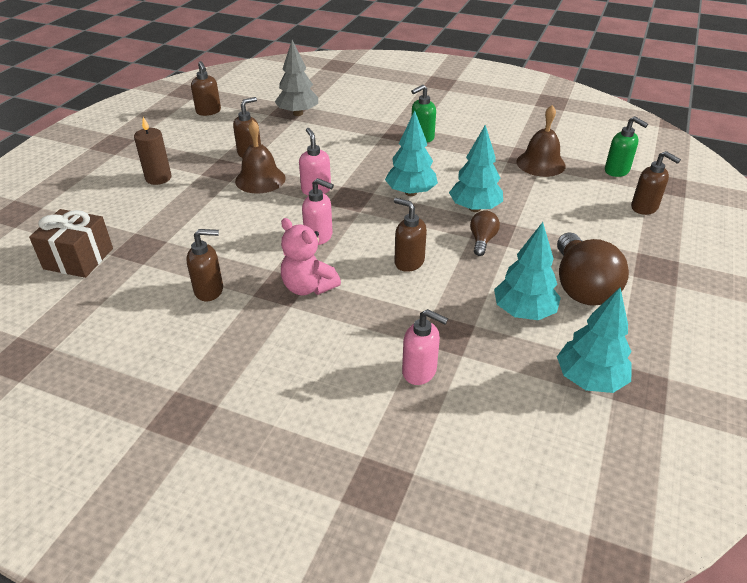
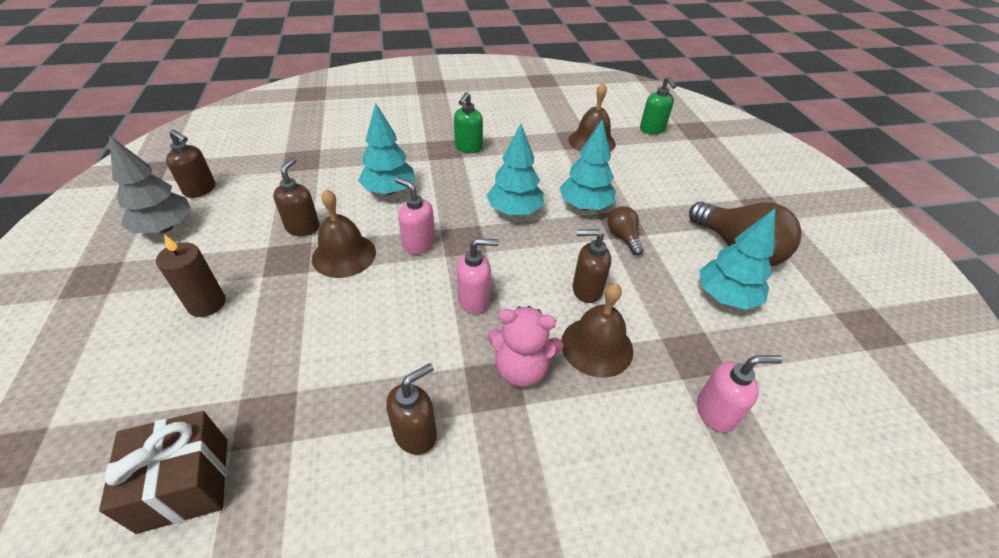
camera: 35 degrees left, 5 degrees up
(298, 113) = (315, 160): grey tree -> grey tree (165, 228)
(376, 297) = (596, 346): none -> brown bell
(589, 379) = (834, 340): turquoise tree -> turquoise tree (389, 191)
(617, 171) = (652, 129): green soap dispenser -> green soap dispenser turned 60 degrees clockwise
(644, 208) = (703, 156): brown soap dispenser -> none

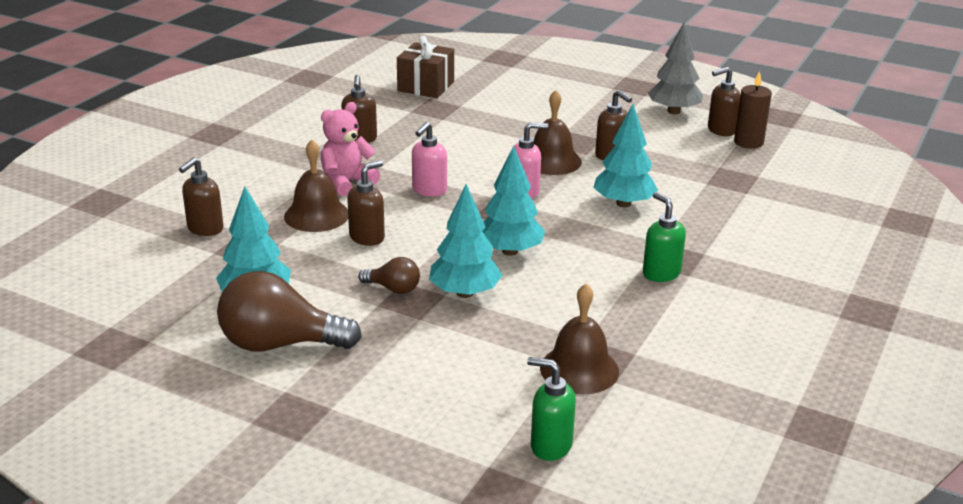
camera: 130 degrees right, 15 degrees down
(207, 304) = (559, 110): brown candle -> brown candle (748, 142)
(716, 412) = (205, 229): pink soap dispenser -> brown soap dispenser

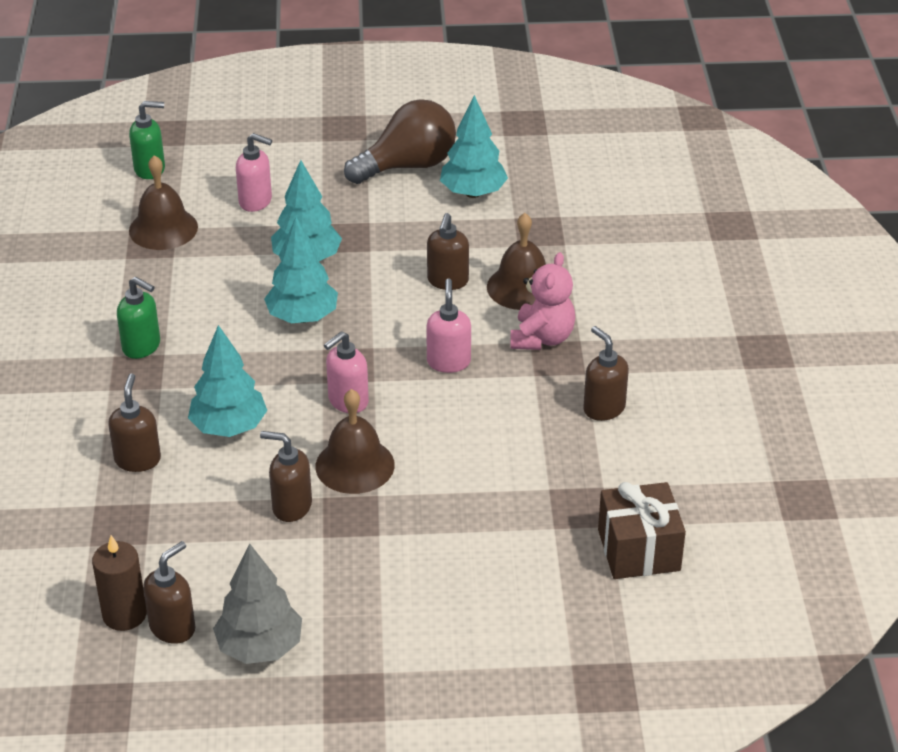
camera: 150 degrees right, 10 degrees up
(205, 229) = (600, 234): brown soap dispenser -> brown soap dispenser (138, 460)
(393, 289) = (370, 240): brown light bulb -> none
(464, 363) = (256, 201): none -> pink soap dispenser

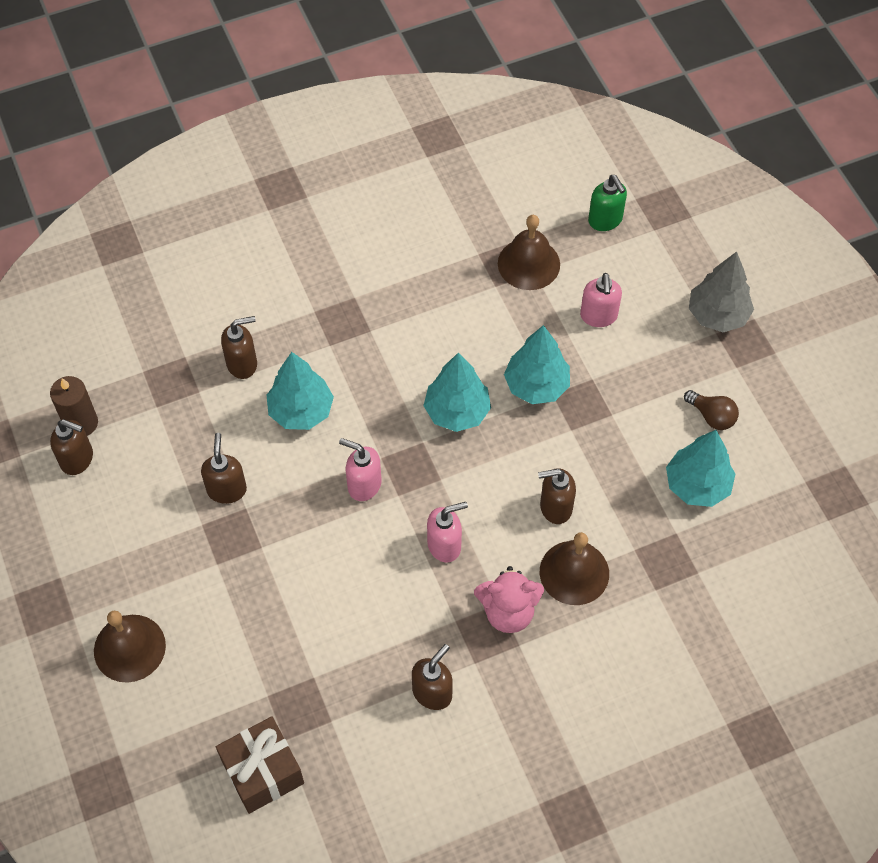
camera: 70 degrees right, 20 degrees up
(142, 347) = (372, 312): green soap dispenser -> none
(260, 647) = (74, 524): grey tree -> grey tree (717, 315)
(355, 465) = (289, 518): brown bell -> brown bell (129, 648)
(408, 166) = (712, 416): brown light bulb -> brown light bulb, size x0.50

